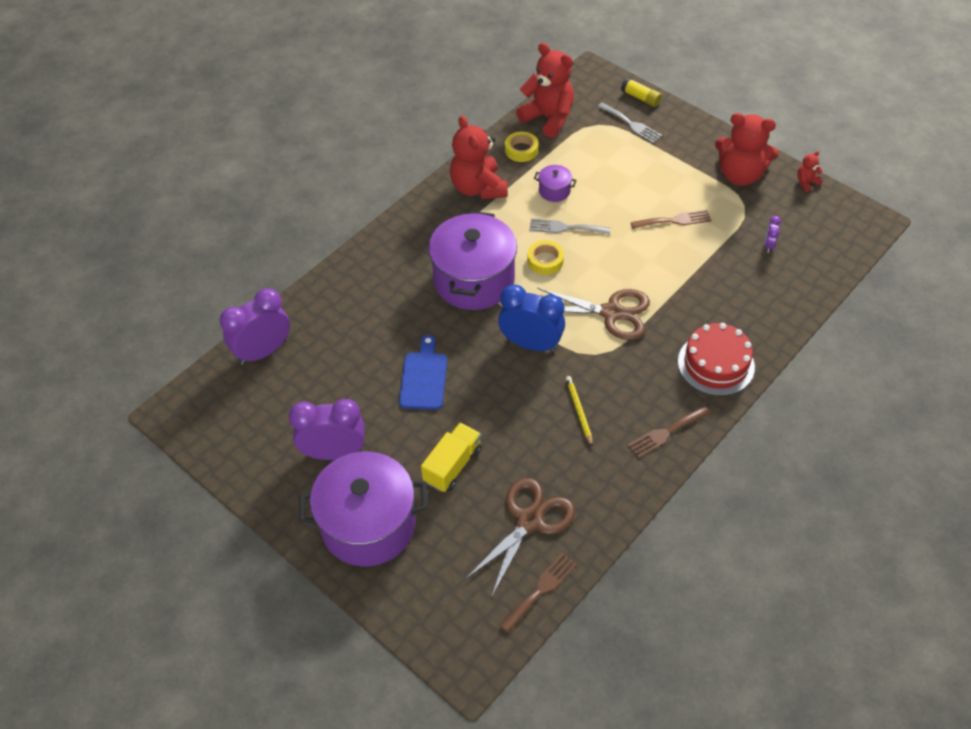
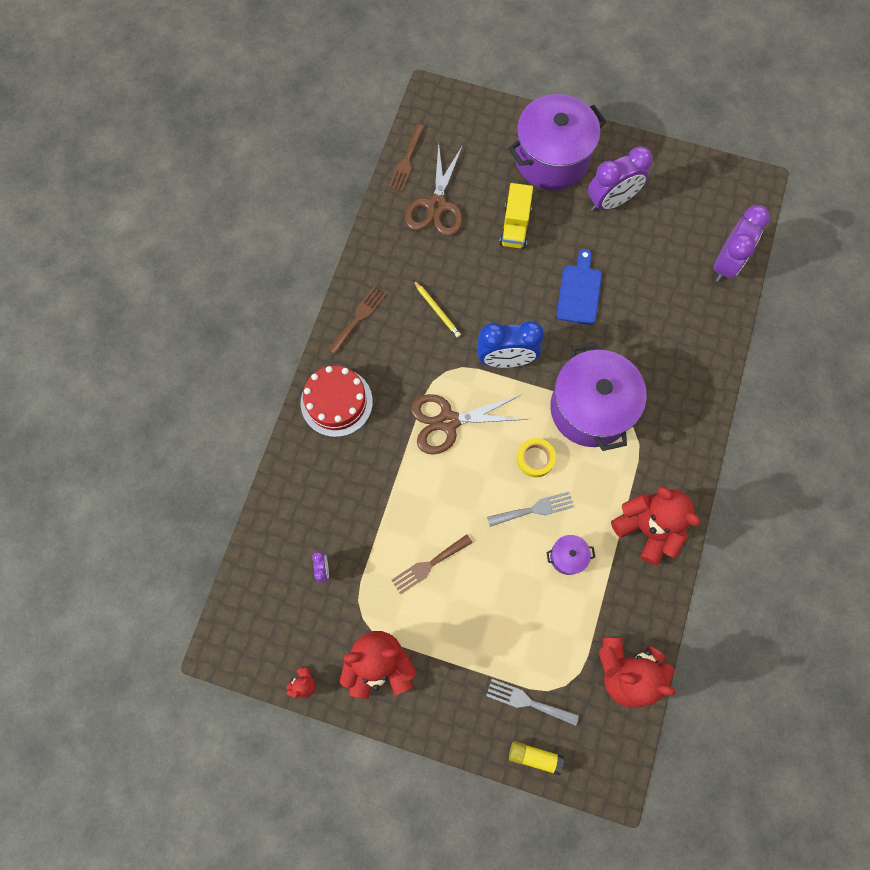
camera: 155 degrees right, 20 degrees up
(424, 377) = (579, 291): blue cutting board -> blue cutting board turned 150 degrees counterclockwise
(521, 150) = (630, 605): yellow tape -> none

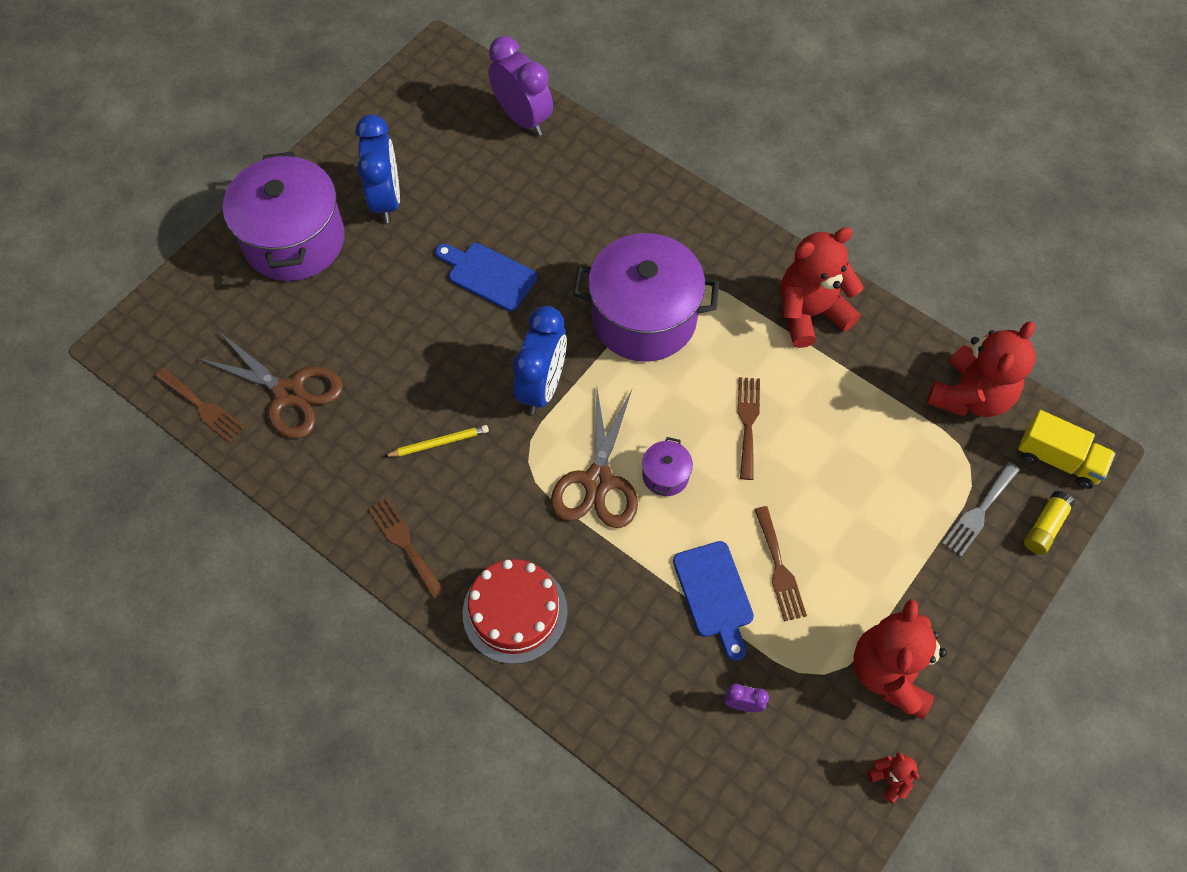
camera: 70 degrees left, 10 degrees down
(394, 526) = (714, 594): none -> blue cutting board
(515, 226) = (365, 313): yellow truck -> yellow truck (1058, 459)
(534, 509) = (748, 422): grey fork -> brown fork
(535, 459) = (684, 399): yellow tape -> none
(567, 557) = (818, 407): purple pot -> purple pot (665, 475)
(611, 201) = (386, 199): purple clock -> blue clock

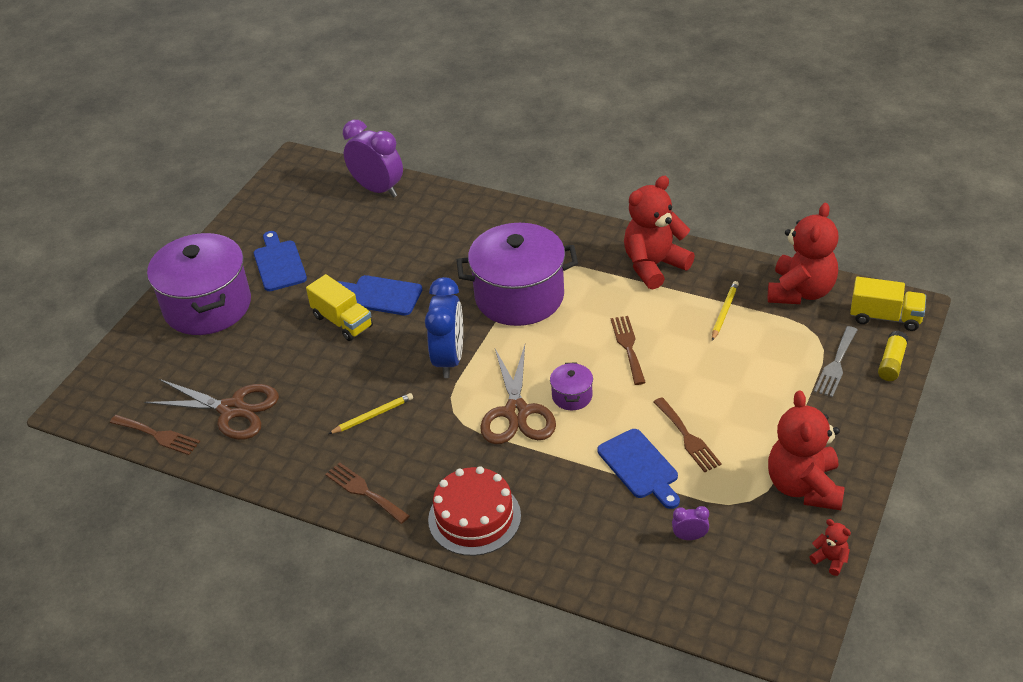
camera: 10 degrees left, 20 degrees down
(386, 199) = (279, 264): blue clock -> blue cutting board
(437, 301) = (342, 321): none -> yellow truck
(872, 402) = (724, 312): none -> yellow pencil

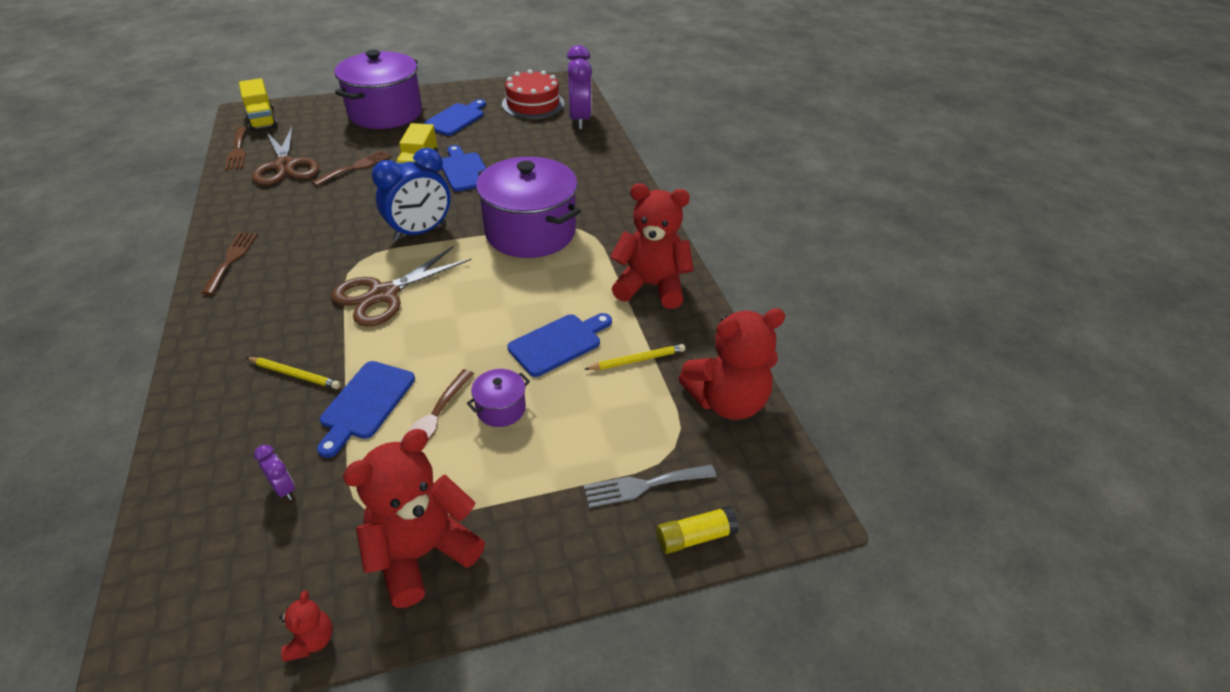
camera: 45 degrees right, 0 degrees up
(373, 415) = (324, 225): yellow pencil -> yellow pencil (295, 374)
(474, 517) = (232, 330): red cake -> red cake (533, 104)
(572, 396) = (430, 316): purple pot -> purple pot (501, 409)
(628, 347) = (526, 320): brown fork -> brown fork (356, 167)
(670, 342) = (558, 343): none -> blue cutting board
(885, 317) = (764, 493): yellow truck -> yellow truck (262, 119)

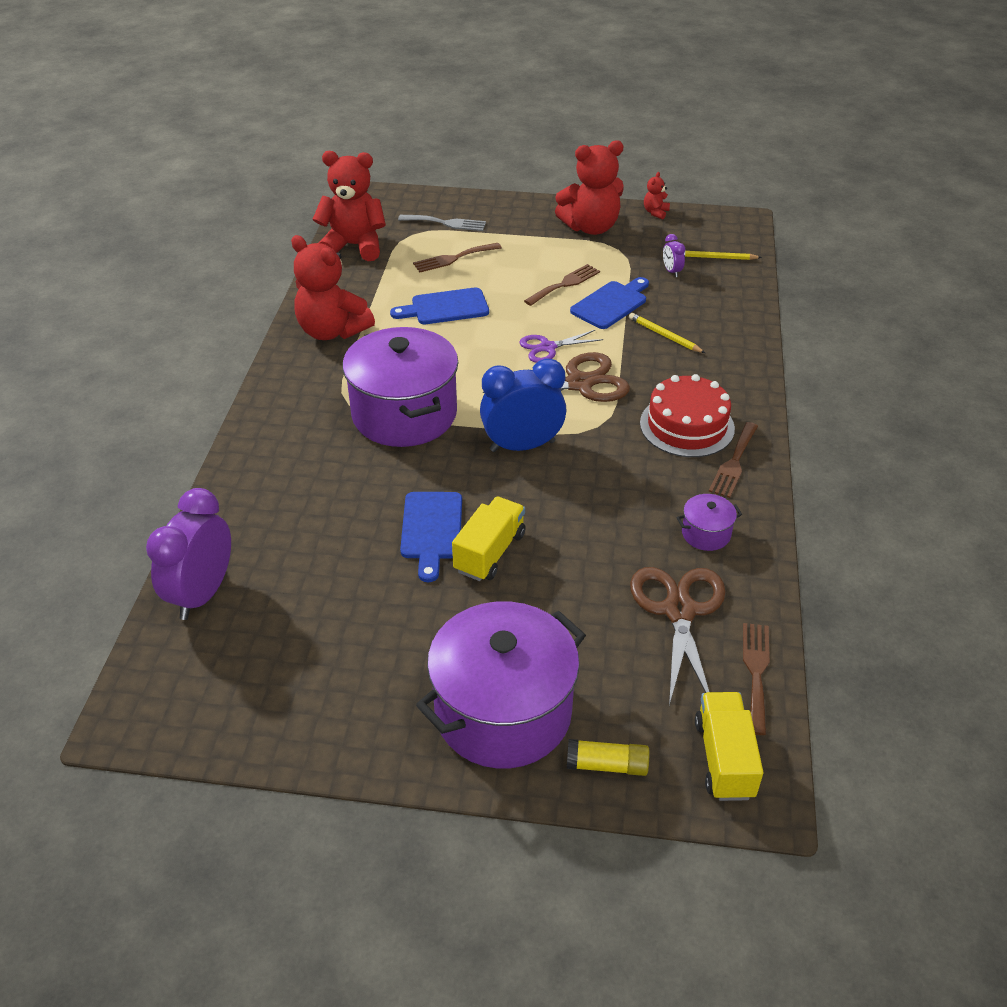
camera: 155 degrees left, 0 degrees up
(356, 167) = (577, 578): brown fork -> brown fork (453, 258)
(427, 324) = (547, 347): none -> purple scissors
(456, 118) = (391, 657): blue cutting board -> none
(501, 409) = (513, 278): purple pot -> purple pot (706, 534)
(533, 104) = (243, 662): red cake -> red cake (687, 426)
(637, 360) = (393, 282): yellow pencil -> yellow pencil (715, 258)
(695, 537) = (435, 200): yellow glue stick -> yellow glue stick (606, 765)

